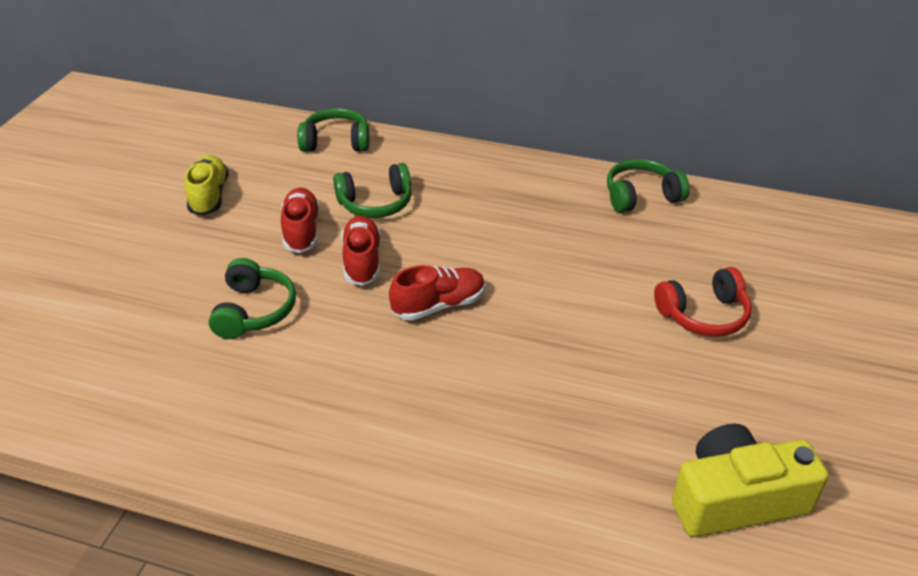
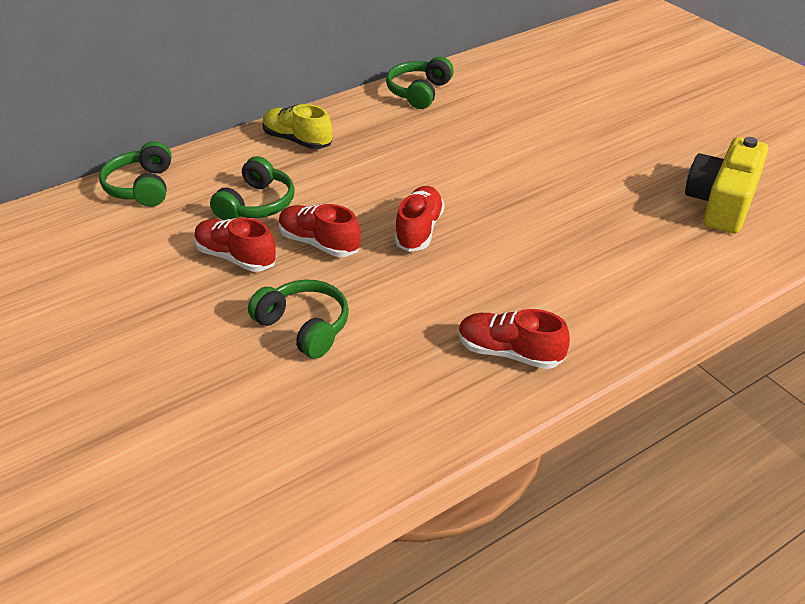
camera: 50 degrees left, 0 degrees up
(209, 196) = (106, 289): yellow shoe -> yellow shoe (297, 140)
(328, 448) = (510, 353): none -> red shoe
(336, 142) = (142, 187): green headphones -> green headphones turned 45 degrees counterclockwise
(703, 315) = (562, 131): red headphones -> none

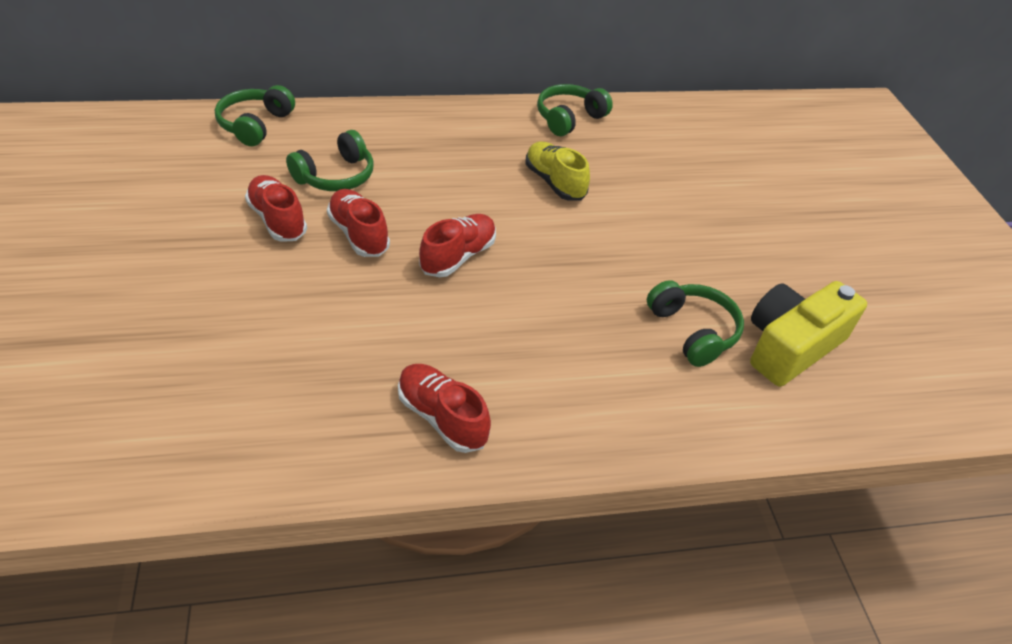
camera: 20 degrees right, 5 degrees up
(297, 140) = (420, 128): yellow shoe -> yellow shoe (554, 182)
(304, 327) = (280, 310): green headphones -> green headphones (693, 331)

